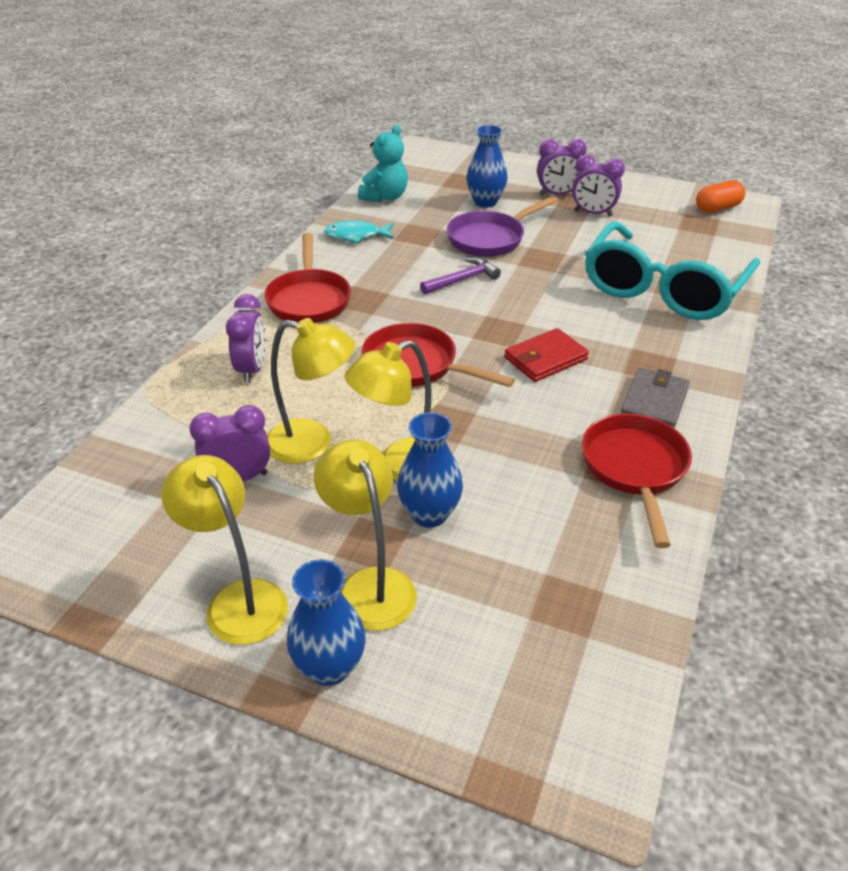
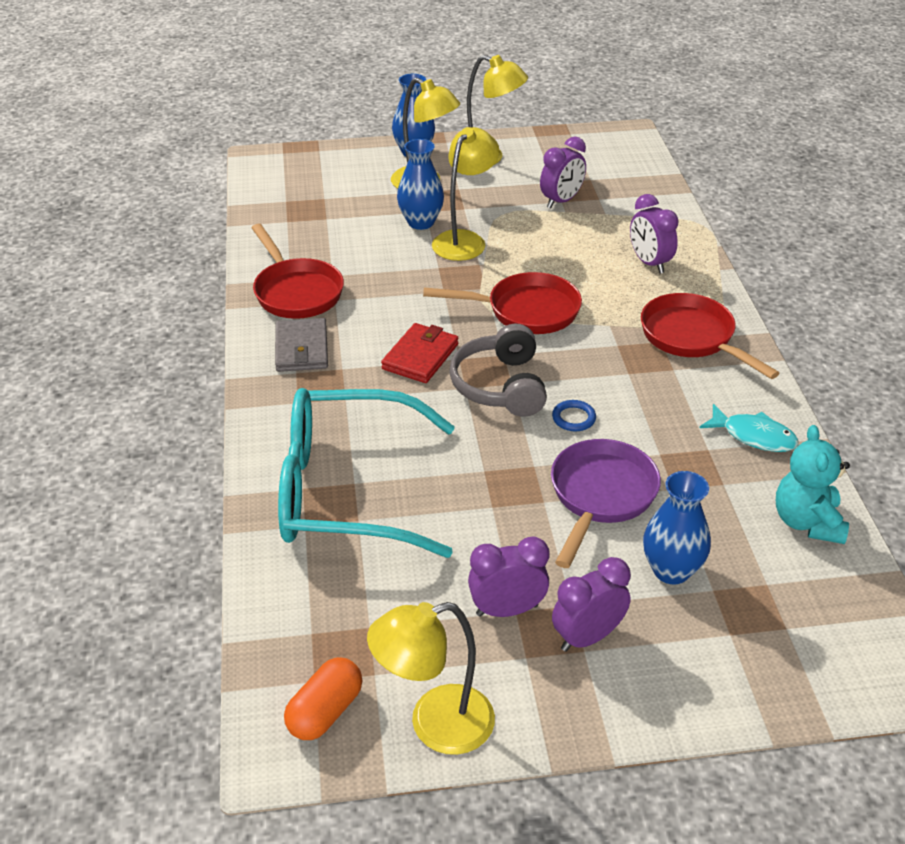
camera: 150 degrees right, 0 degrees up
(312, 443) = (540, 233): yellow lamp -> yellow lamp (435, 725)
(356, 236) = (754, 436): turquoise fish -> turquoise fish turned 60 degrees clockwise
(462, 280) = (573, 418): purple hammer -> blue ring
(496, 316) = (500, 386): none -> grey headphones
(662, 289) = (345, 491): turquoise glasses -> turquoise glasses turned 90 degrees counterclockwise

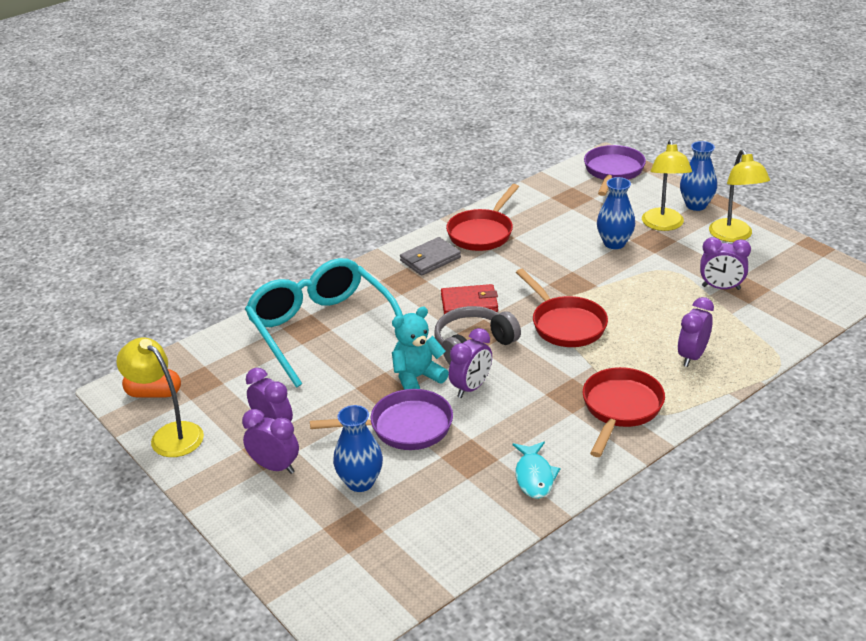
camera: 60 degrees right, 5 degrees down
(293, 167) = (613, 172): none -> purple pan
(464, 240) = (616, 268): yellow lamp -> none
(573, 418) = (471, 387): blue ring -> purple clock
(807, 522) = (463, 532): turquoise teddy bear -> turquoise teddy bear (417, 377)

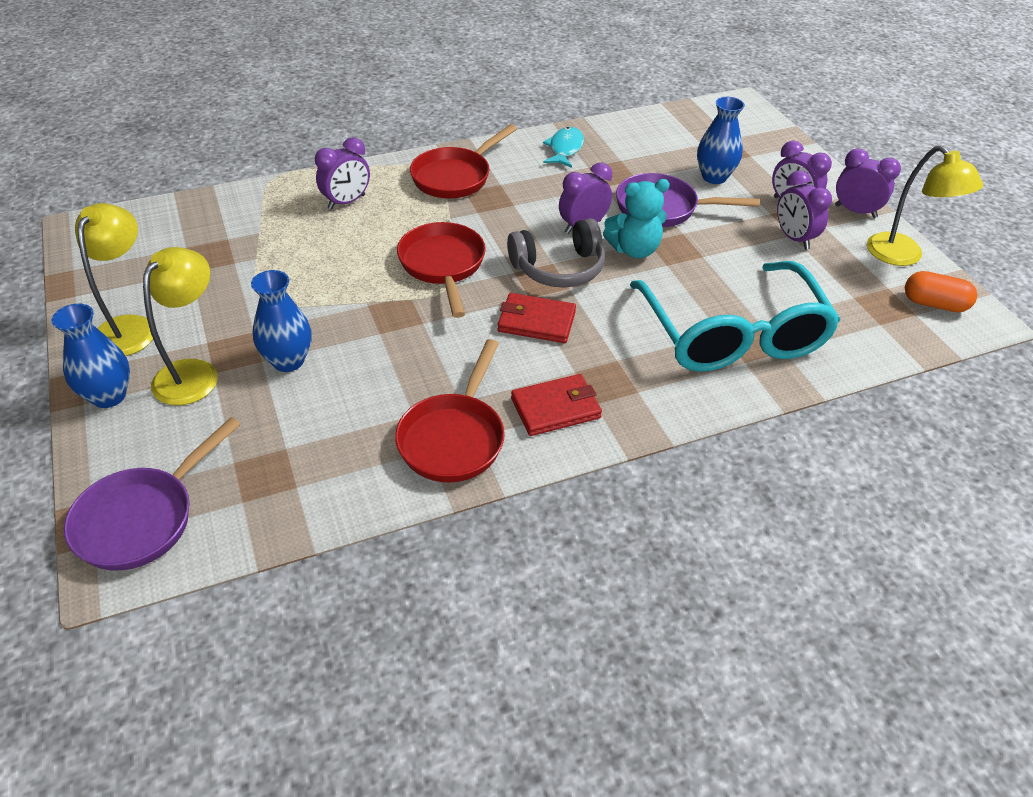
camera: 165 degrees left, 10 degrees up
(430, 259) = (556, 408): grey wallet -> red wallet
(482, 233) = (454, 438): red pan -> red pan turned 150 degrees clockwise
(721, 288) = (234, 262): purple clock -> purple clock (855, 211)

